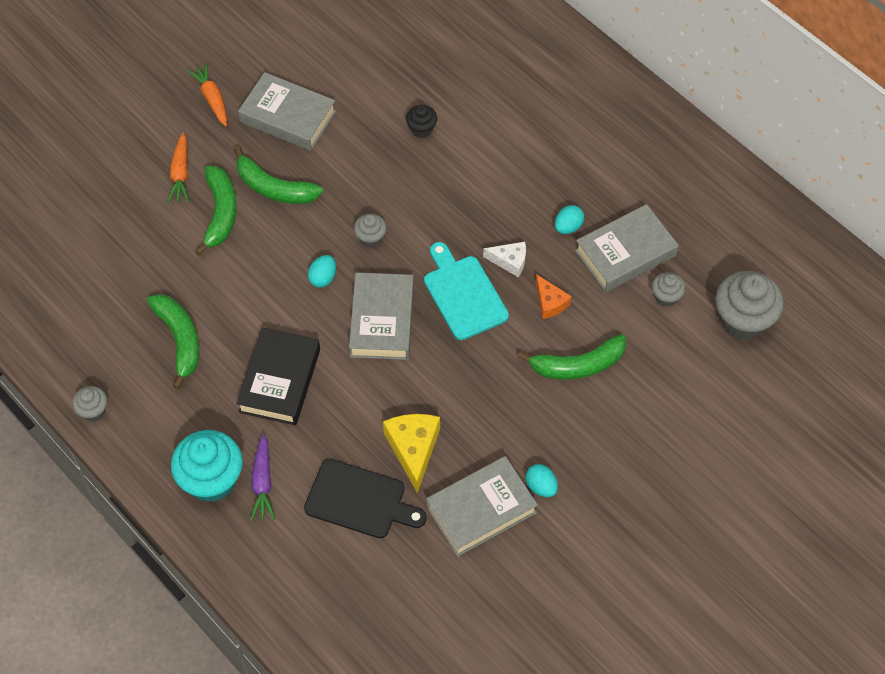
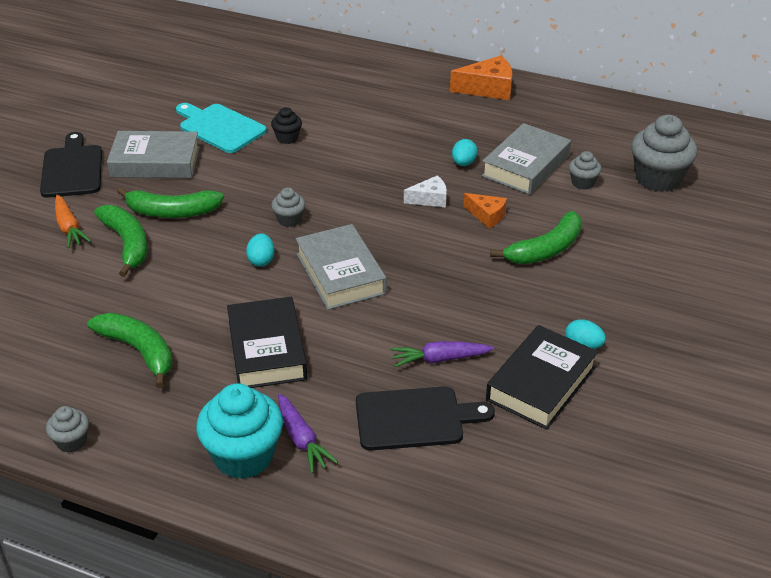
camera: 25 degrees left, 20 degrees down
(212, 98) = (72, 169): orange carrot -> black cutting board
(413, 449) = (440, 359): yellow cheese -> purple carrot
(463, 294) = (404, 233): turquoise cutting board -> turquoise cutting board (219, 127)
(481, 509) = (541, 383): grey book -> black book
(654, 131) = (488, 89): none -> orange cheese

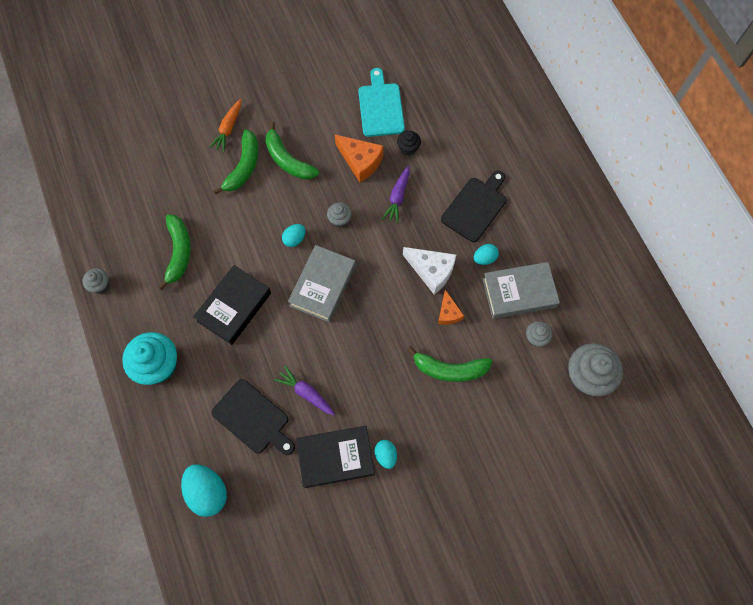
camera: 45 degrees right, 30 degrees up
(72, 169) = (272, 79): black cutting board -> black cutting board (475, 207)
(155, 162) = (318, 109): grey book -> none
(302, 439) = (192, 380): purple carrot -> purple carrot (398, 197)
(430, 199) = (431, 271): white cheese -> white cheese, size x1.63
(453, 515) = (208, 492): none -> turquoise egg
(488, 89) = (577, 204): orange cheese -> orange cheese (360, 161)

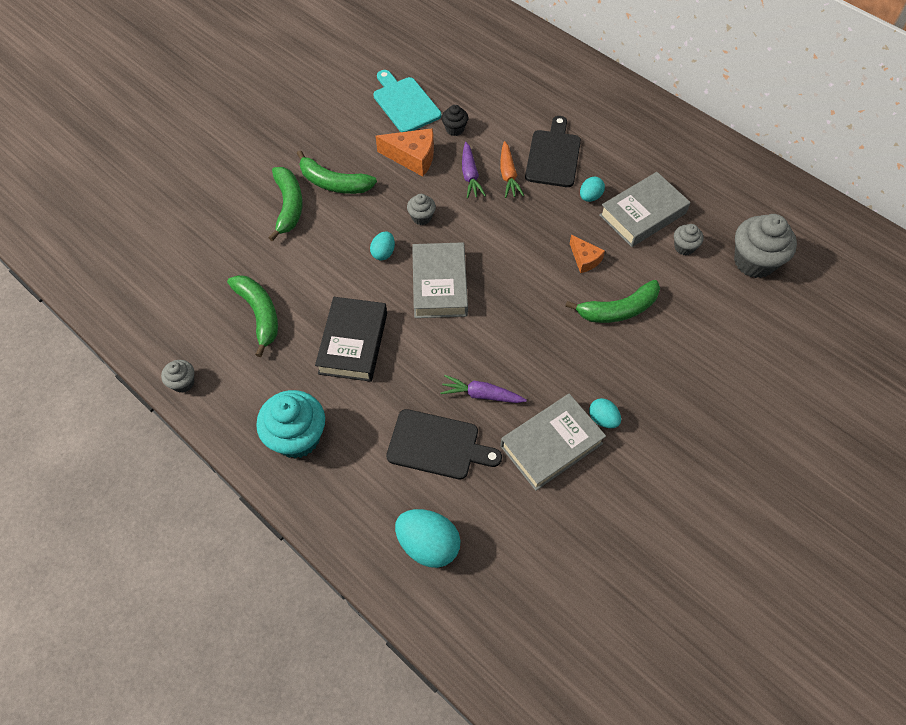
camera: 25 degrees left, 10 degrees down
(228, 129) = (252, 177): orange carrot -> orange carrot (508, 175)
(335, 457) = (551, 445): black book -> grey book
(431, 271) = (544, 228): white cheese -> none

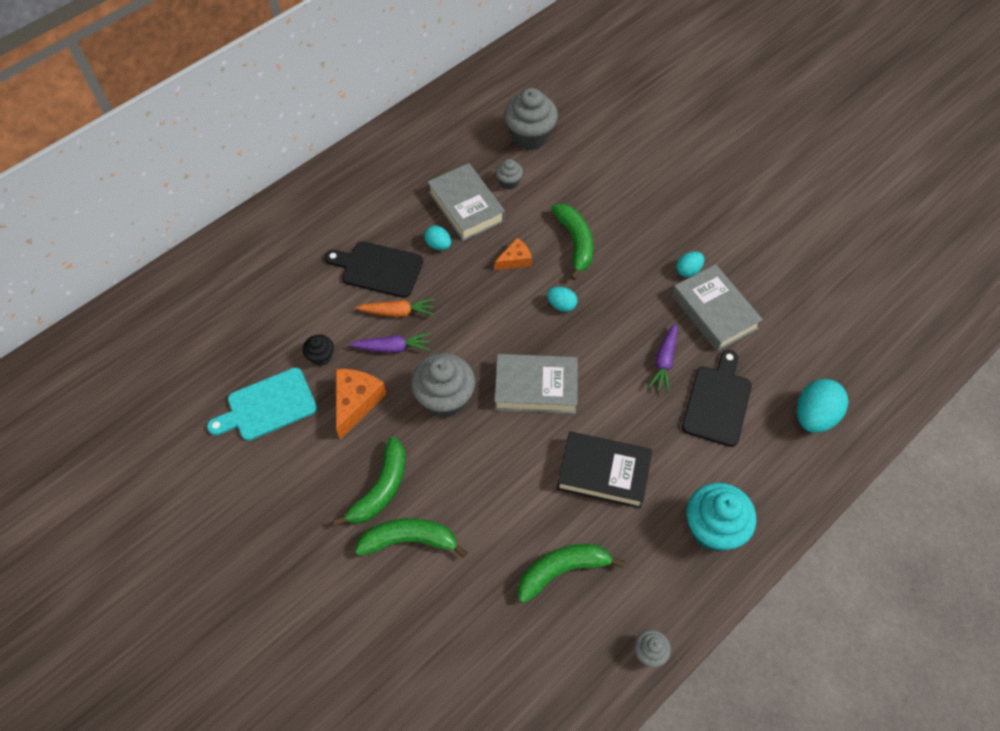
camera: 85 degrees left, 0 degrees up
(383, 253) = (489, 439): turquoise egg -> turquoise egg (561, 305)
(421, 217) = (445, 399): grey cupcake -> grey cupcake, size x1.99

